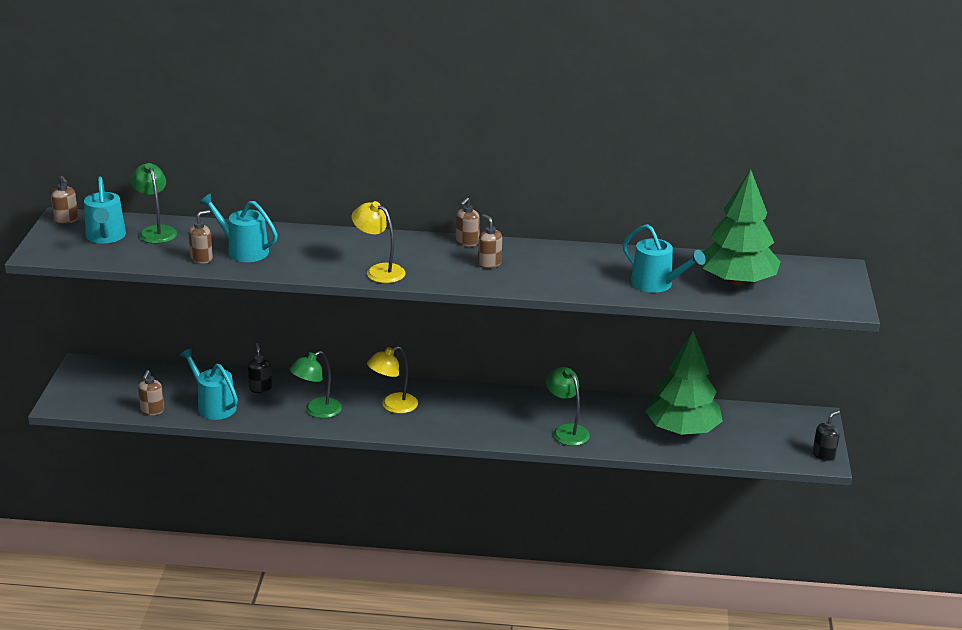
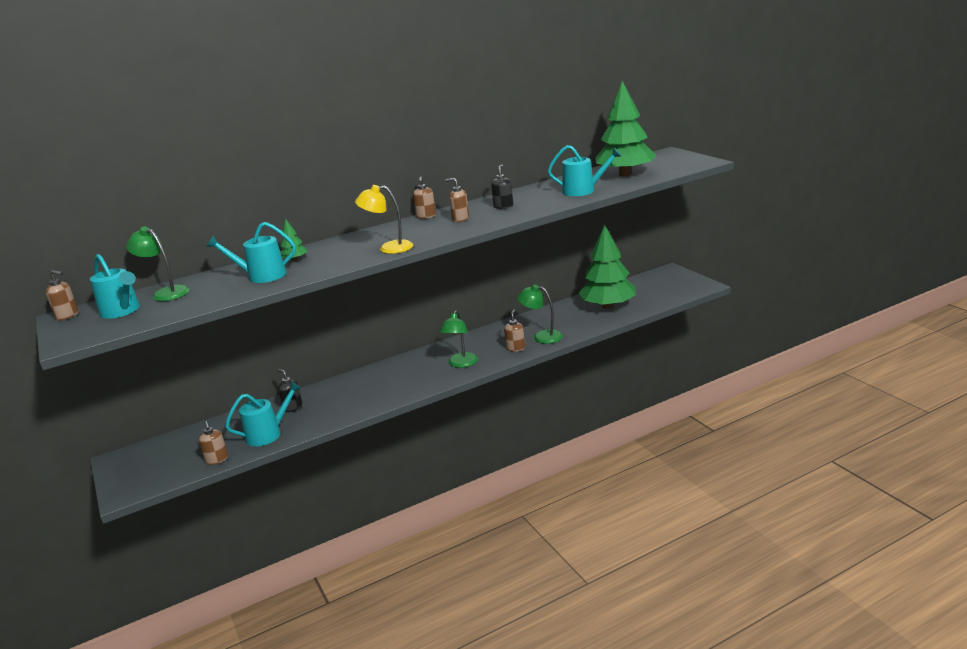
camera: 30 degrees left, 5 degrees down
(201, 258) = (232, 291): brown soap dispenser -> brown soap dispenser (515, 348)
(213, 406) = (268, 434): turquoise watering can -> turquoise watering can turned 135 degrees clockwise
(291, 243) = (295, 260): none -> green tree
(317, 411) = (355, 401): green lamp -> green lamp (461, 364)
(393, 406) = (408, 374): yellow lamp -> none
(824, 455) = (701, 284): black soap dispenser -> black soap dispenser (503, 206)

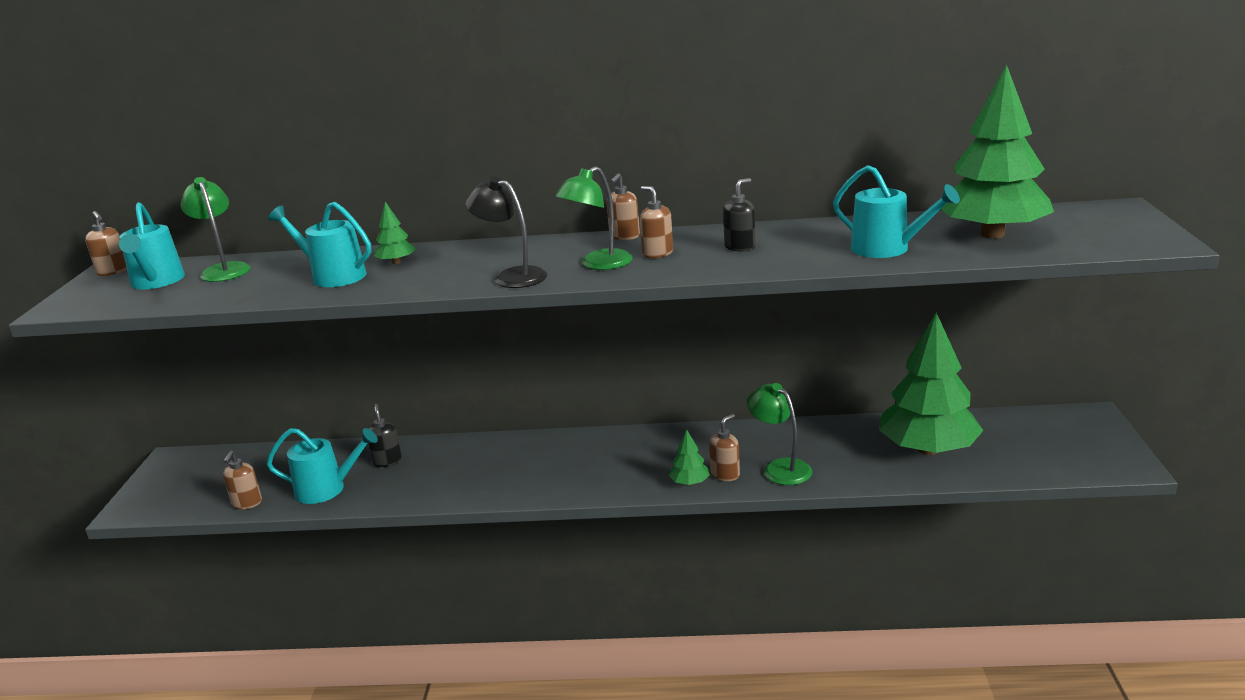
camera: 30 degrees right, 0 degrees up
(389, 248) = (512, 276): yellow lamp -> black lamp
(461, 364) = (631, 473): green lamp -> green lamp (598, 264)
(500, 358) = (689, 482): none -> green tree

